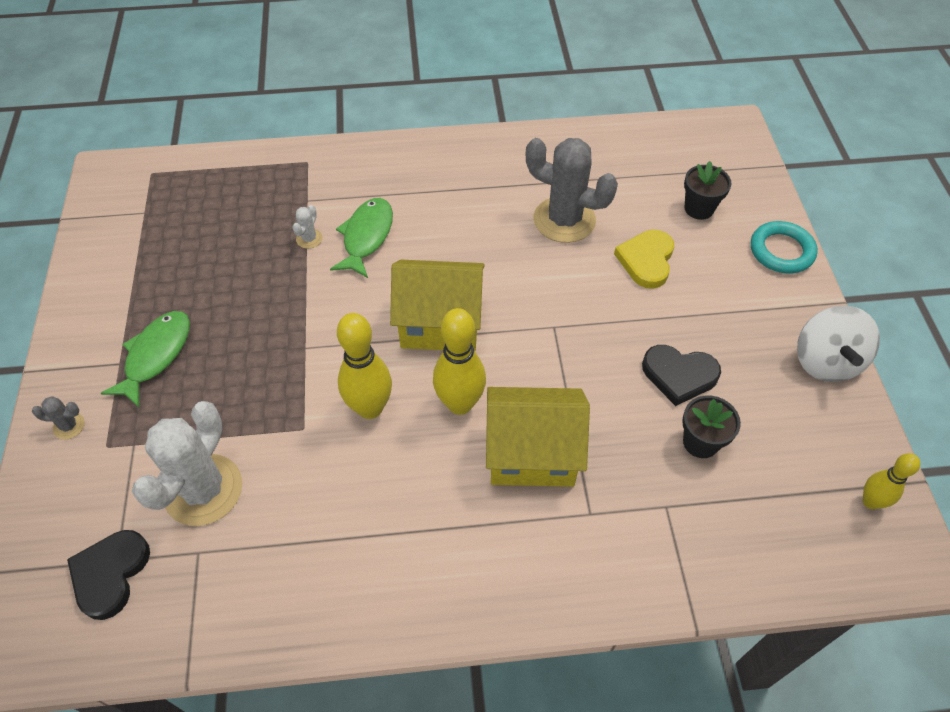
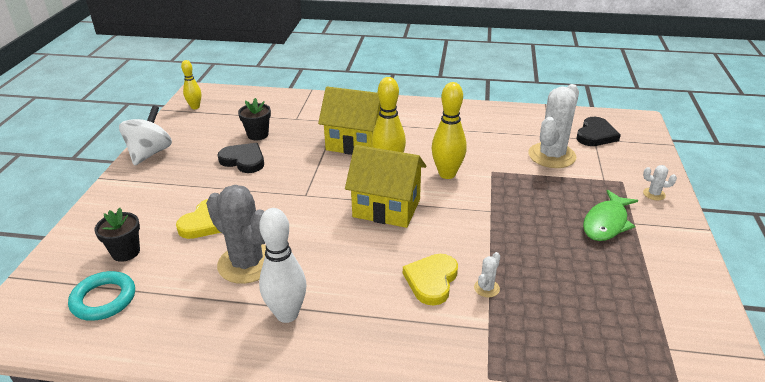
camera: 165 degrees left, 20 degrees down
(69, 426) = (654, 194): grey cactus -> white cactus
(366, 237) = (431, 280): green fish -> yellow heart
(495, 179) = (287, 314): none -> white bowling pin
(781, 251) = (100, 211): turquoise ring -> turquoise ring (103, 299)

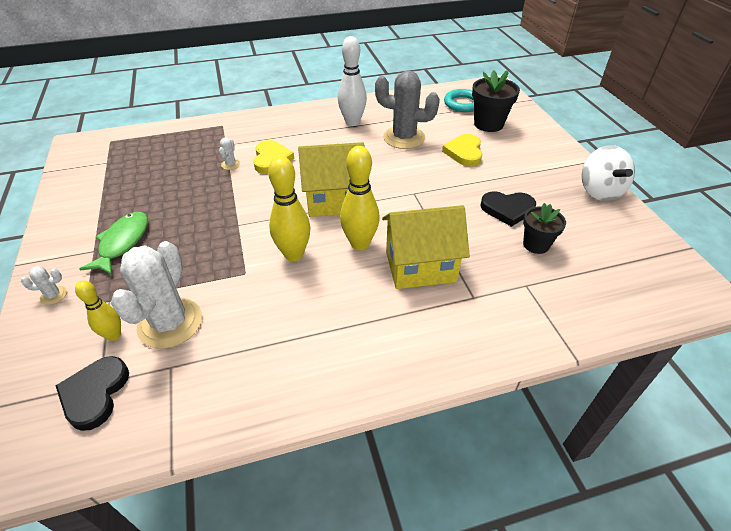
camera: 155 degrees right, 10 degrees up
(126, 252) = (488, 124): black flower pot -> black flower pot, size x1.52
(195, 107) = (663, 263): yellow bowling pin -> yellow bowling pin (114, 335)

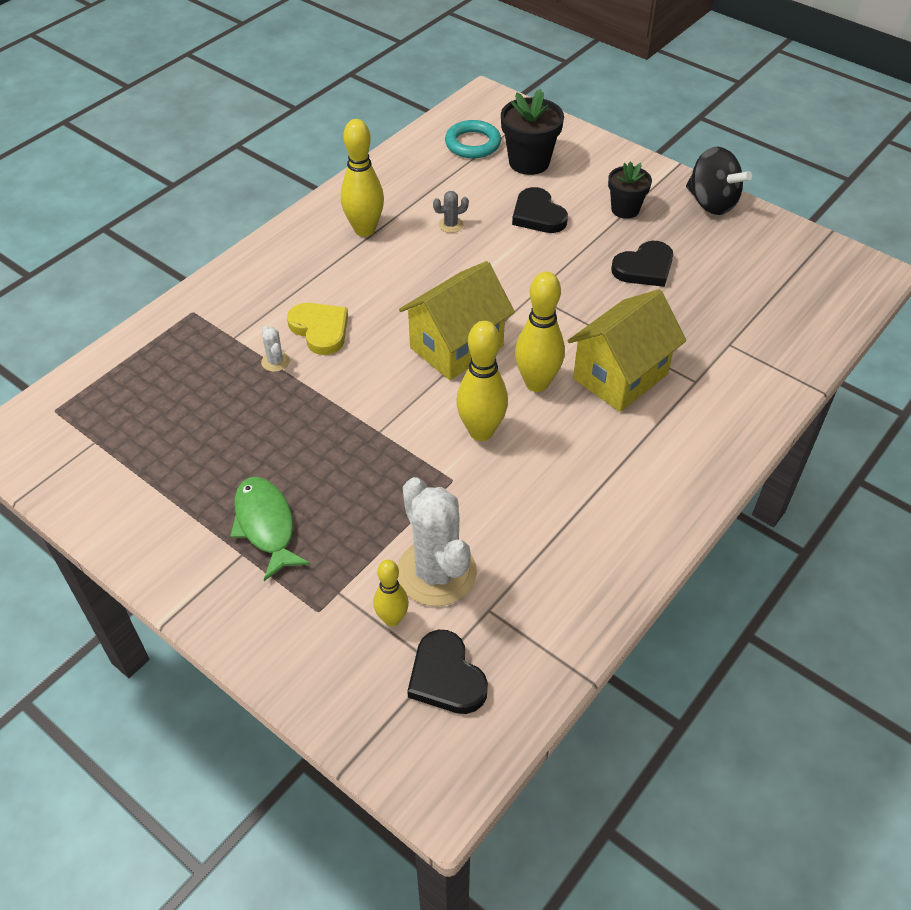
camera: 35 degrees left, 5 degrees up
(53, 295) = (265, 625): white cactus -> none
(352, 122) = (364, 230): white bowling pin -> yellow bowling pin
(404, 138) = (451, 225): grey cactus -> grey cactus, size x0.42
(464, 152) = (538, 215): yellow heart -> black heart
(536, 244) = (703, 295): black flower pot -> black flower pot (625, 209)
(599, 191) = (711, 203): white spinning top -> black spinning top

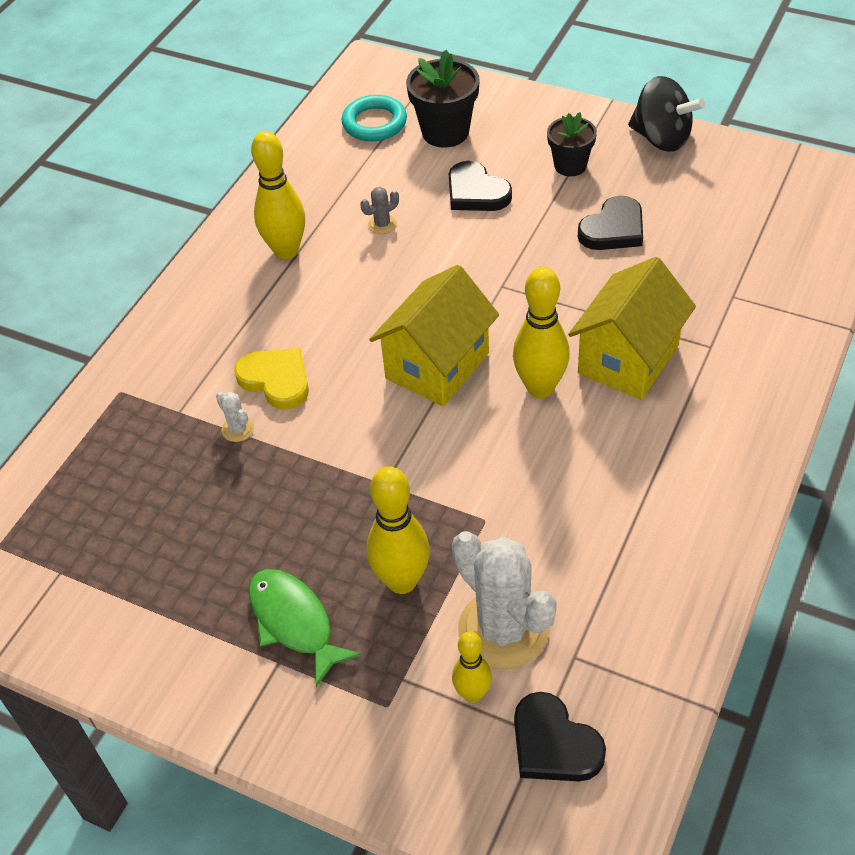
camera: 10 degrees left, 0 degrees up
(481, 431) = (497, 457): yellow bowling pin -> yellow bowling pin (402, 581)

